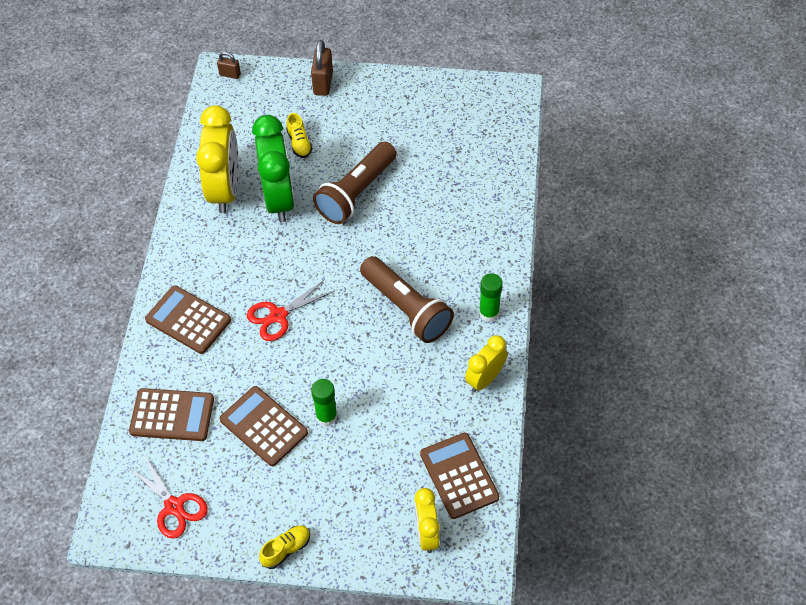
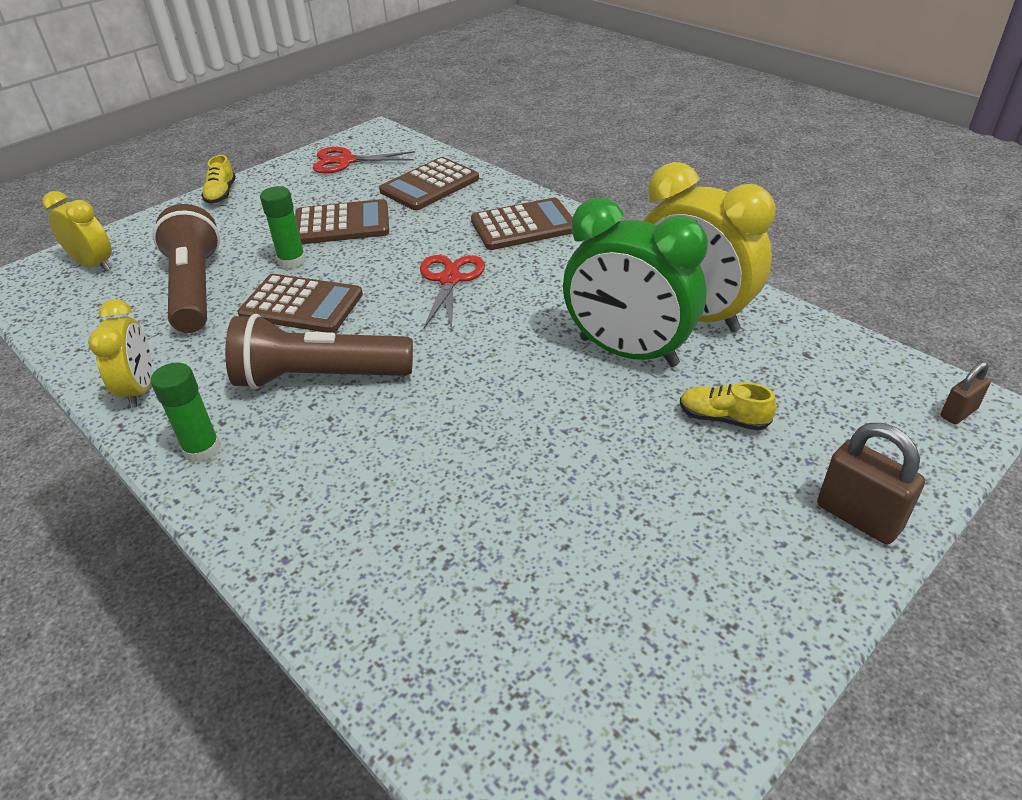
camera: 130 degrees right, 15 degrees down
(356, 193) = (558, 430): brown flashlight -> brown flashlight (194, 289)
(459, 476) = (95, 310): brown calculator -> brown calculator (301, 305)

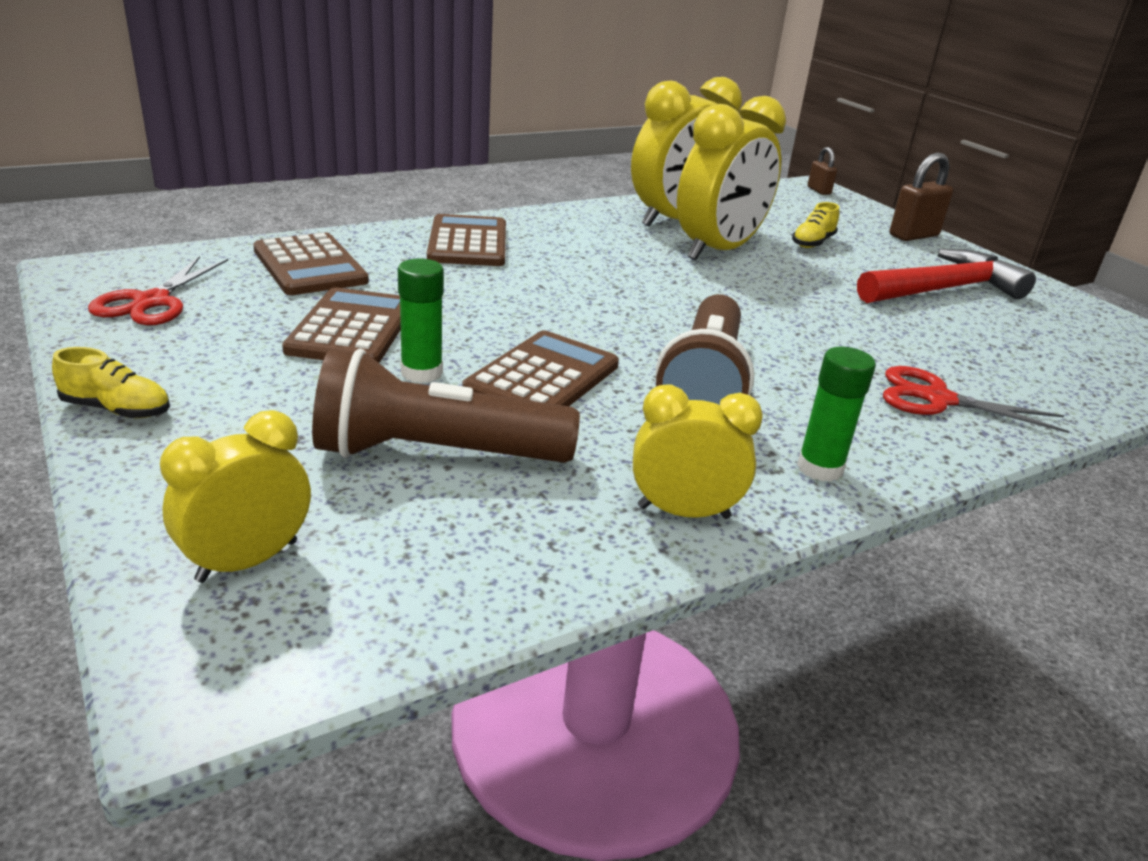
camera: 80 degrees left, 10 degrees down
(450, 280) = (550, 292): red scissors -> red scissors (937, 399)
(628, 352) = (718, 250): green clock -> yellow clock
(658, 544) = (944, 289): none -> red hammer

